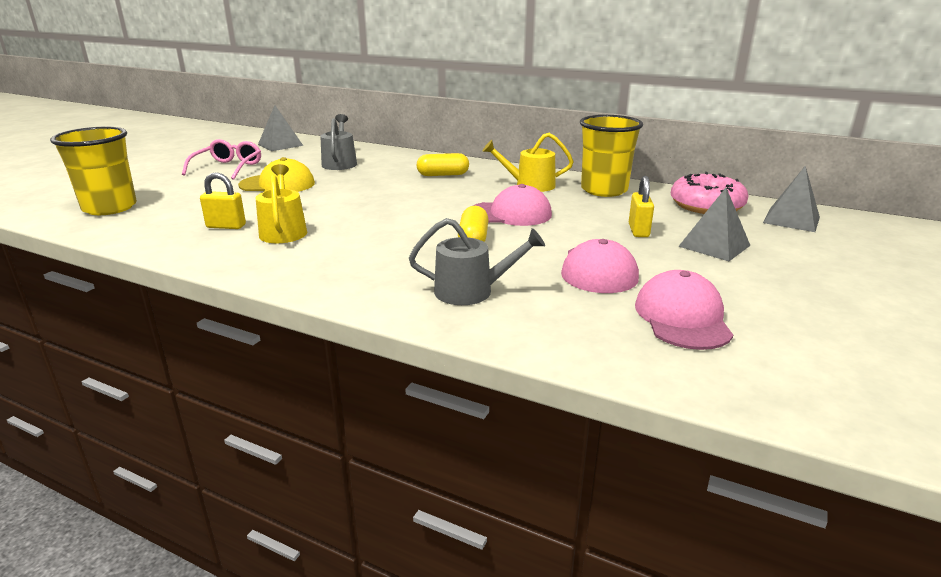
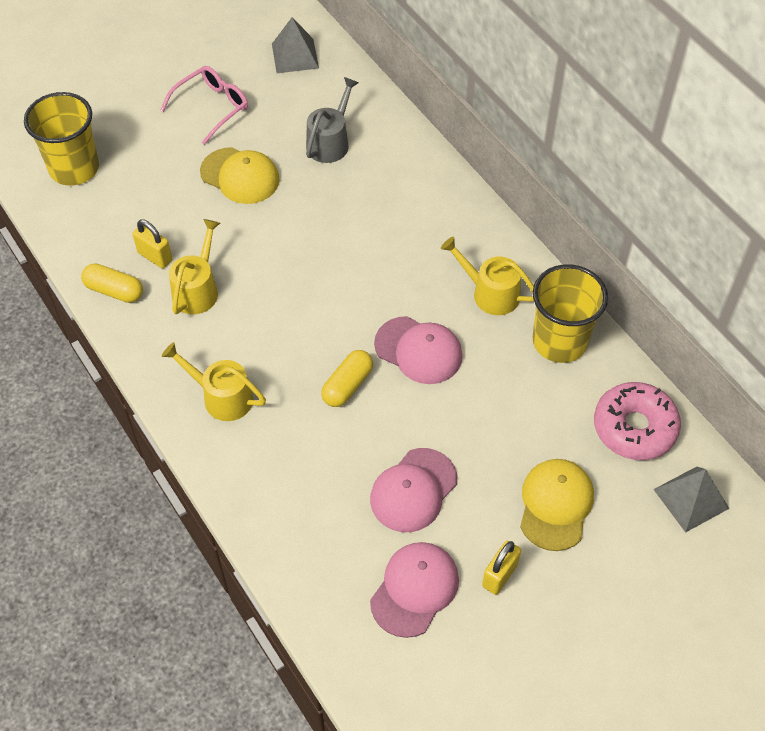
camera: 30 degrees right, 30 degrees up
(361, 272) = (222, 397): none -> yellow watering can
(443, 175) = (418, 224): yellow capsule -> yellow capsule (114, 291)
(471, 291) = (286, 470): grey watering can -> none
(638, 231) = (512, 443): yellow padlock -> yellow padlock (499, 575)
(714, 246) = (555, 505): grey pyramid -> yellow cap

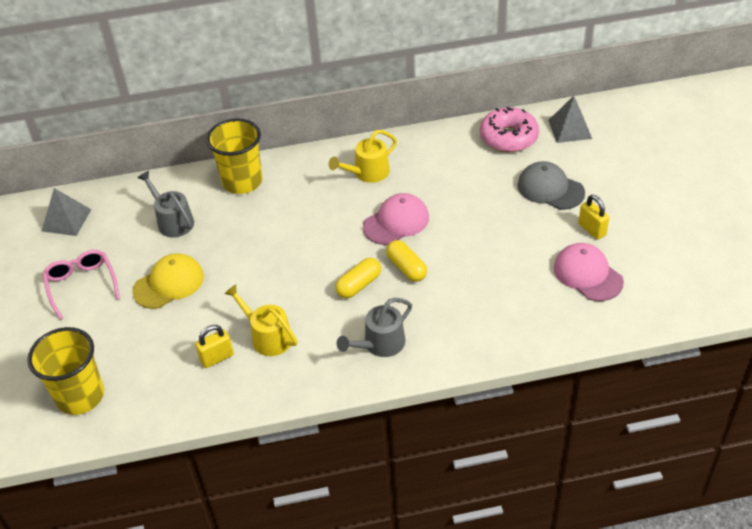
camera: 65 degrees left, 10 degrees down
(114, 291) = (236, 393): yellow capsule -> yellow capsule (359, 285)
(222, 397) = (380, 344): yellow watering can -> grey watering can
(413, 490) = (510, 255): pink cap -> none
(555, 505) = (550, 189): yellow cap -> grey cap
(559, 341) = (426, 151): yellow cup -> yellow cup (242, 181)

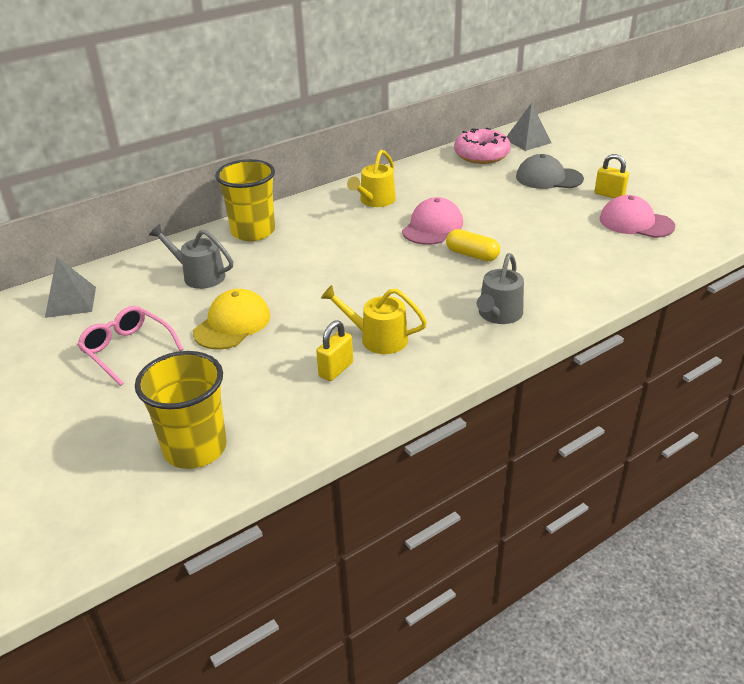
camera: 25 degrees left, 10 degrees down
(359, 285) = (437, 277): yellow capsule -> none

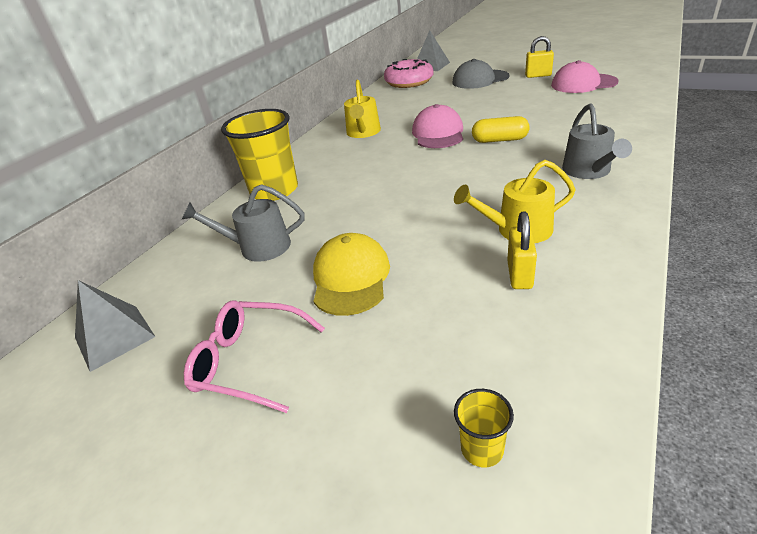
camera: 25 degrees left, 0 degrees up
(195, 448) = (482, 449): yellow cup -> yellow cup, size x0.43

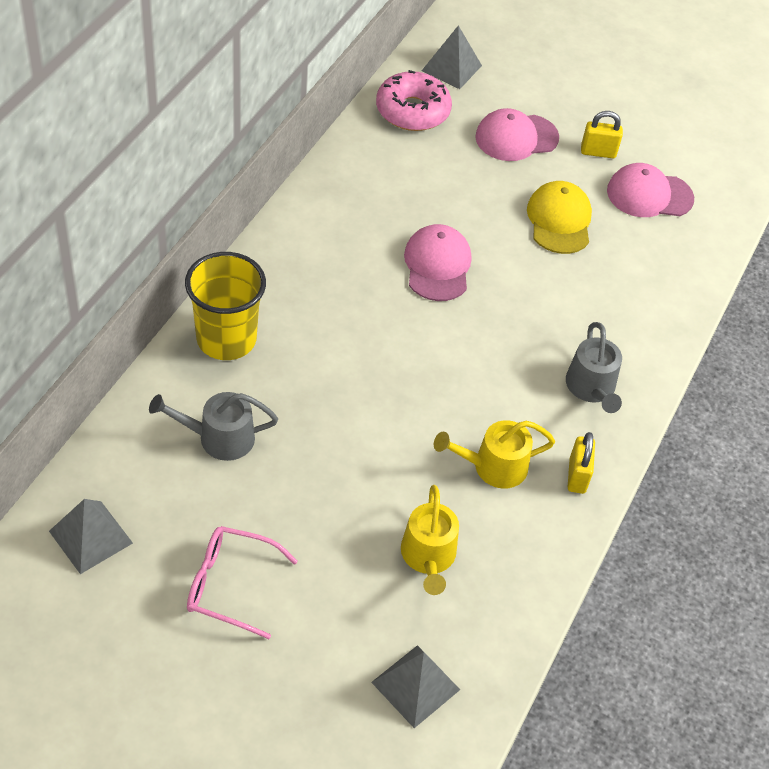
camera: 10 degrees left, 15 degrees up
(351, 278) = (320, 502): yellow cap -> yellow cap (559, 220)
(363, 133) = (339, 237): yellow watering can -> yellow watering can (428, 557)
(480, 79) = (516, 137): grey cap -> pink cap
(482, 449) = (415, 686): yellow cup -> grey pyramid
(499, 140) = (510, 302): yellow capsule -> none
(519, 275) = (480, 527): yellow padlock -> yellow padlock (577, 476)

